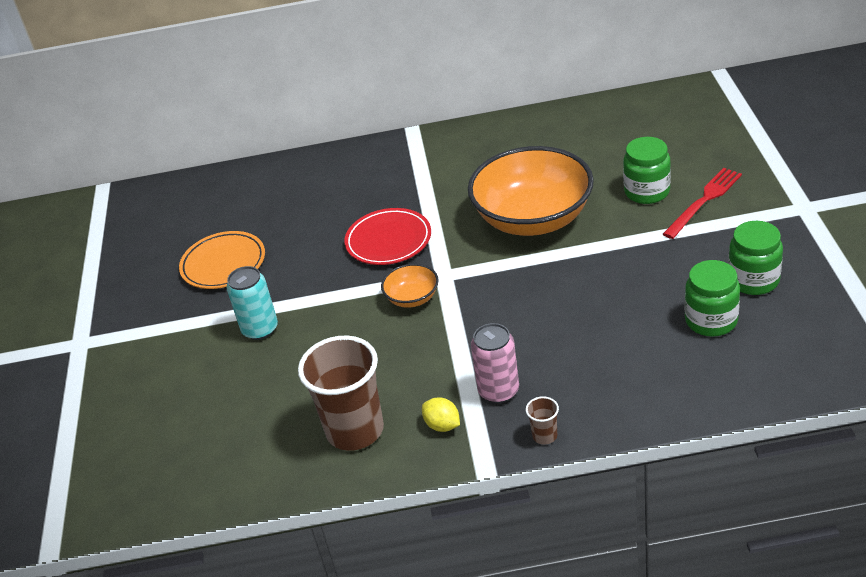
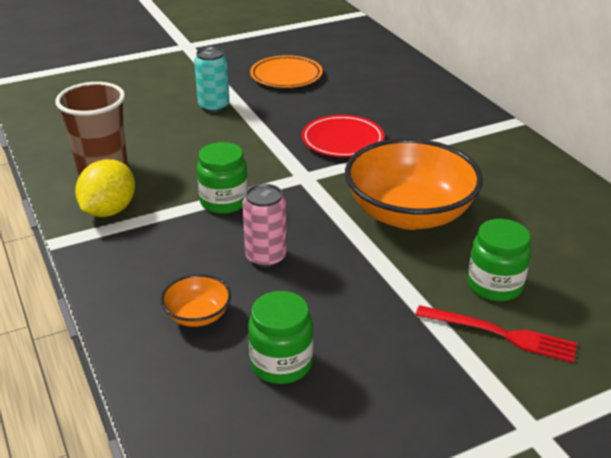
camera: 65 degrees right, 5 degrees down
(412, 298) = (268, 166): orange bowl -> orange bowl (198, 315)
(442, 425) = (109, 210): yellow lemon -> yellow lemon, size x1.83
(498, 391) = (154, 233): pink can -> pink can (266, 257)
(544, 436) = (97, 269): brown cup -> none
(753, 280) = (364, 394): green jar -> green jar (224, 202)

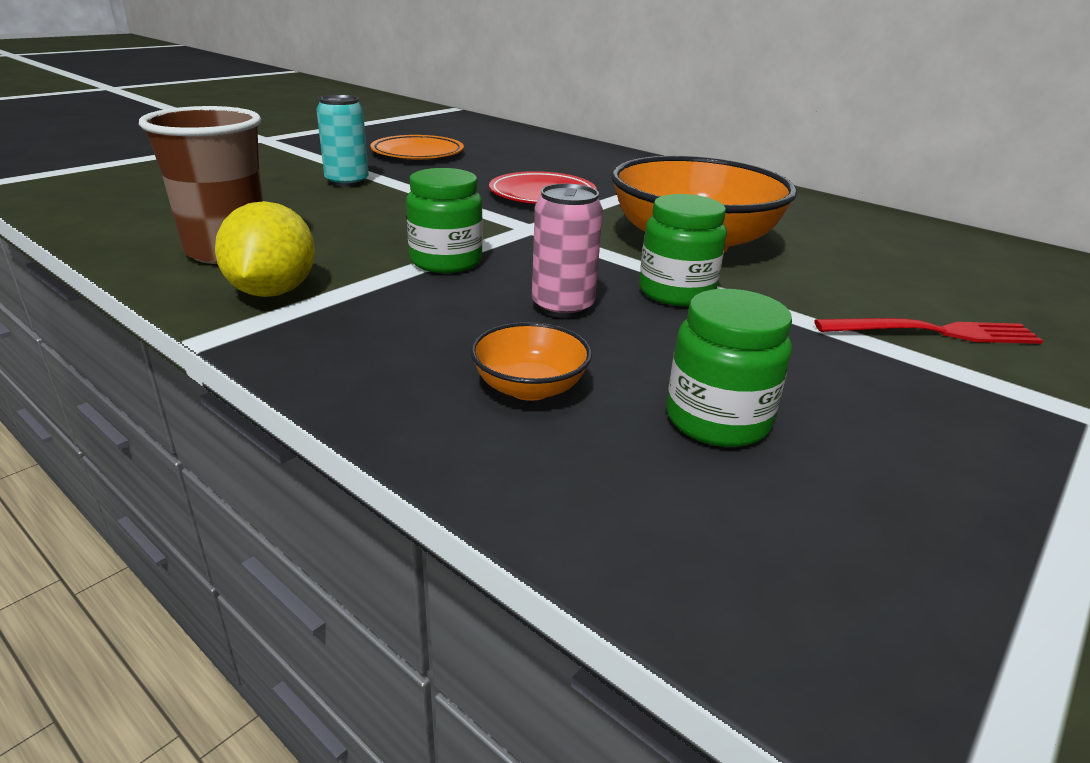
camera: 25 degrees left, 5 degrees down
(494, 285) = (865, 290): green jar -> green jar (676, 292)

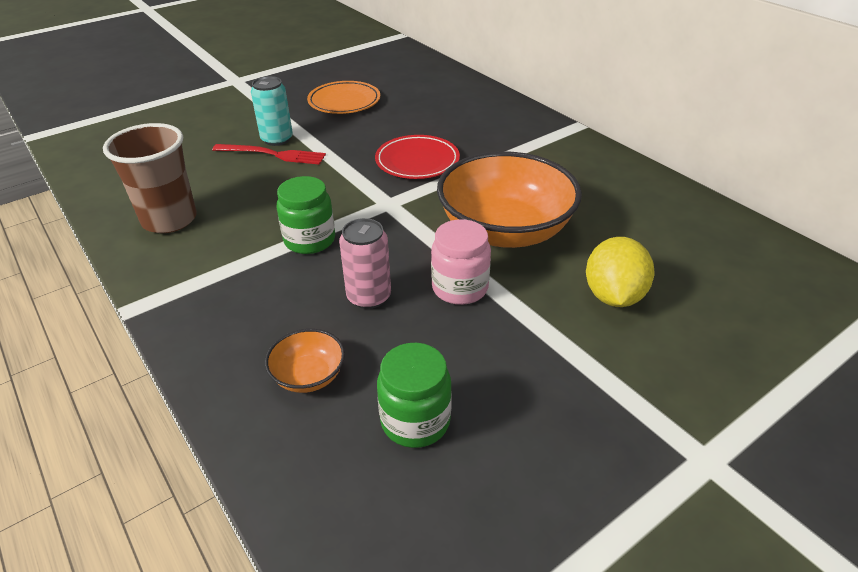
camera: 15 degrees right, 10 degrees up
(273, 291) = (184, 265): yellow lemon -> yellow lemon (613, 296)
(676, 292) = (460, 288): green jar -> pink jar
(934, 332) = (636, 350): red fork -> red fork (273, 154)

